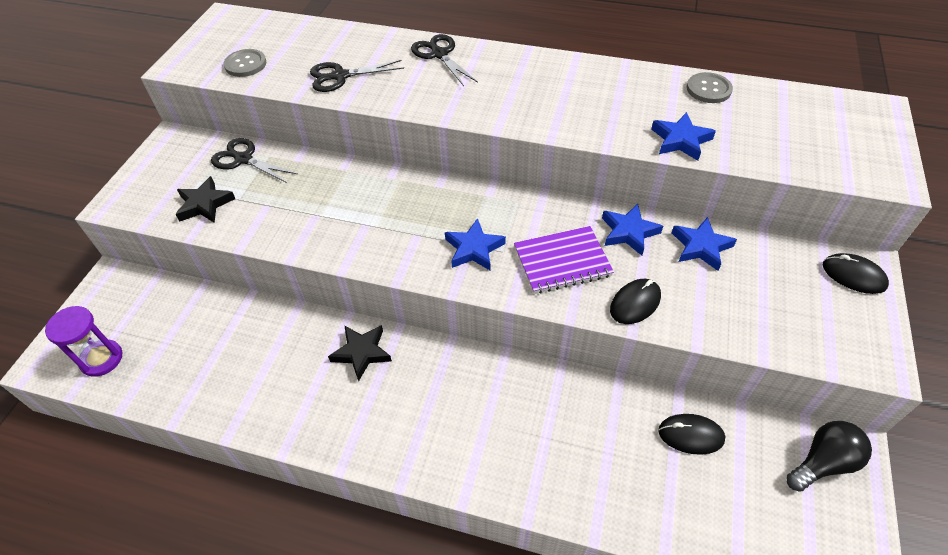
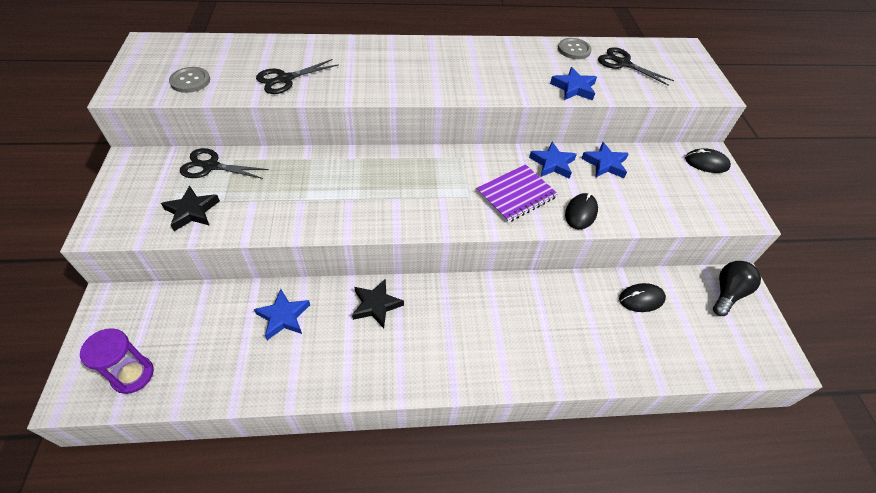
camera: 25 degrees left, 0 degrees up
(439, 54) = (361, 50): black scissors -> black scissors (622, 63)
(474, 249) = (446, 199): blue star -> blue star (283, 317)

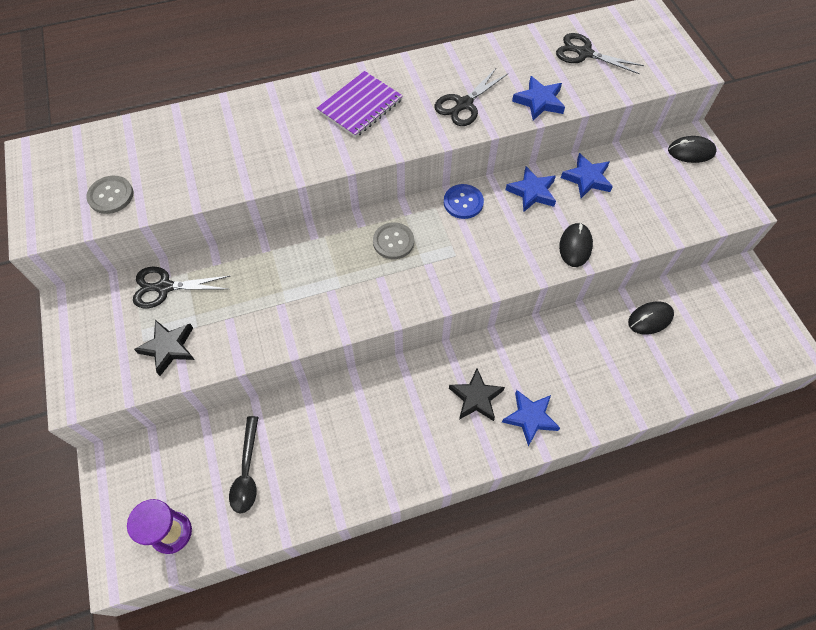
camera: 10 degrees left, 10 degrees up
(223, 339) = (247, 471): none -> black spoon
(283, 317) = (299, 432): blue star -> blue star (530, 418)
(285, 79) = (217, 167): black scissors -> black scissors (464, 104)
(376, 305) = (388, 394): black star -> black star (476, 397)
(489, 159) = (463, 202): none -> blue button
(516, 194) = (504, 240): purple notebook -> purple notebook (360, 106)
(574, 50) = (526, 46): grey button -> grey button (393, 242)
(727, 293) = (732, 291): black light bulb -> none

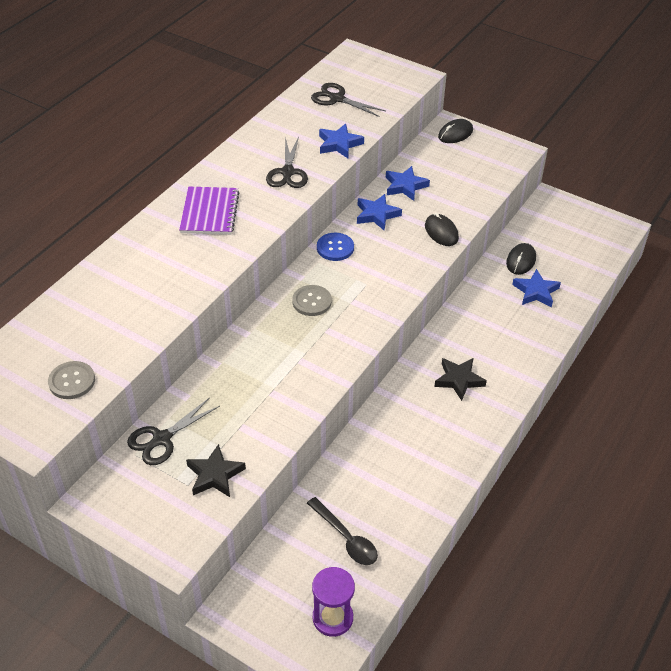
camera: 40 degrees left, 15 degrees down
(530, 418) = (507, 368): blue star -> blue star (536, 292)
(584, 53) = (337, 98): black scissors -> black scissors turned 45 degrees clockwise

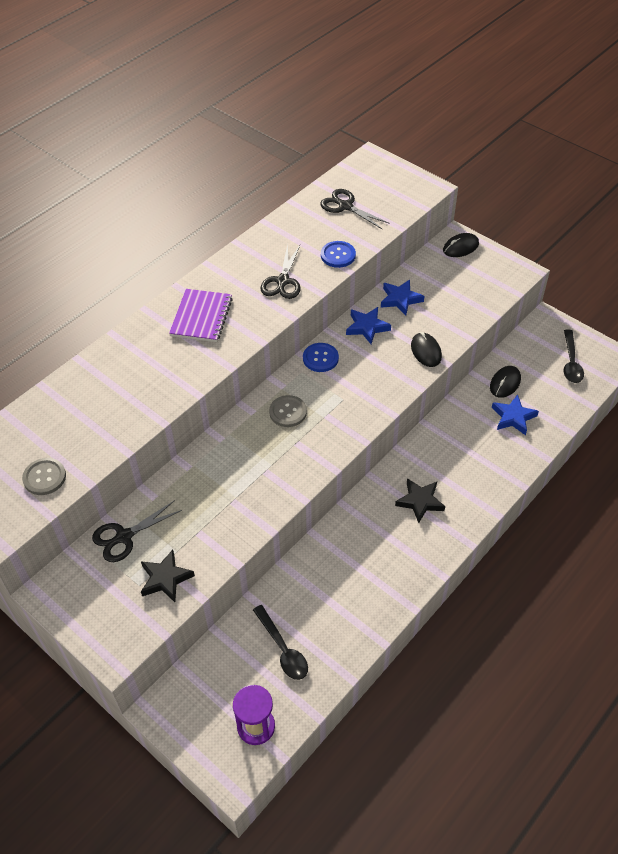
camera: 10 degrees right, 5 degrees up
(339, 144) = (338, 255): blue star -> blue button
(581, 236) = (571, 362): none -> black spoon

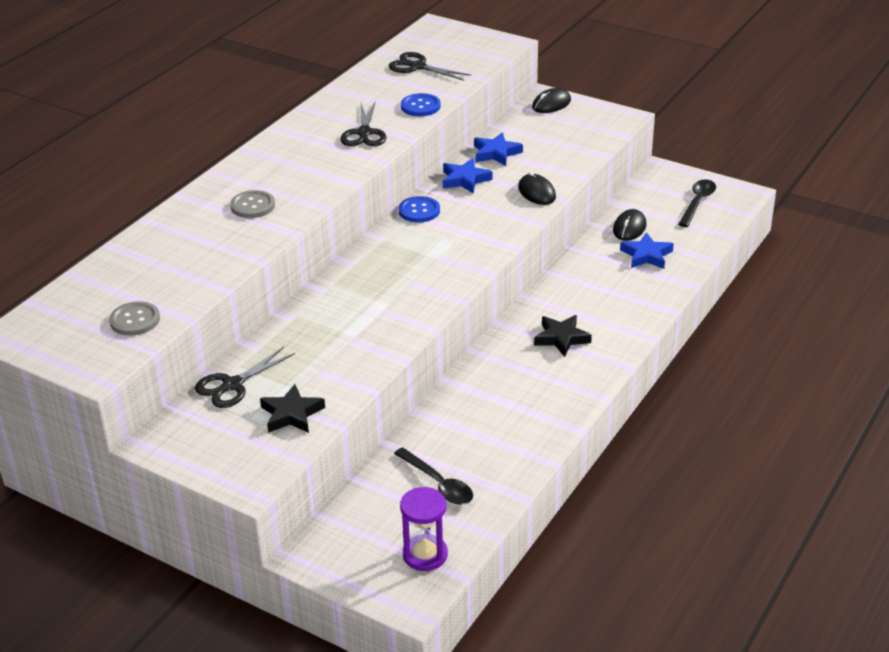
camera: 10 degrees left, 15 degrees down
(201, 317) = (279, 171): purple notebook -> none
(288, 412) = (394, 259): grey button -> grey button (253, 206)
(571, 362) = (697, 203): black spoon -> black spoon turned 150 degrees counterclockwise

